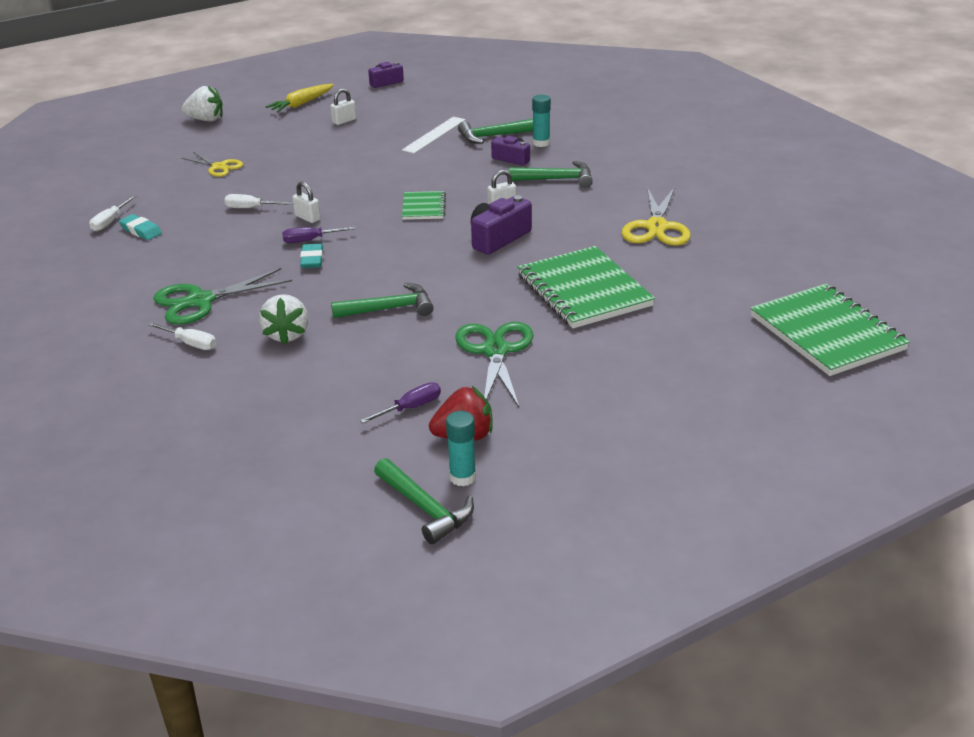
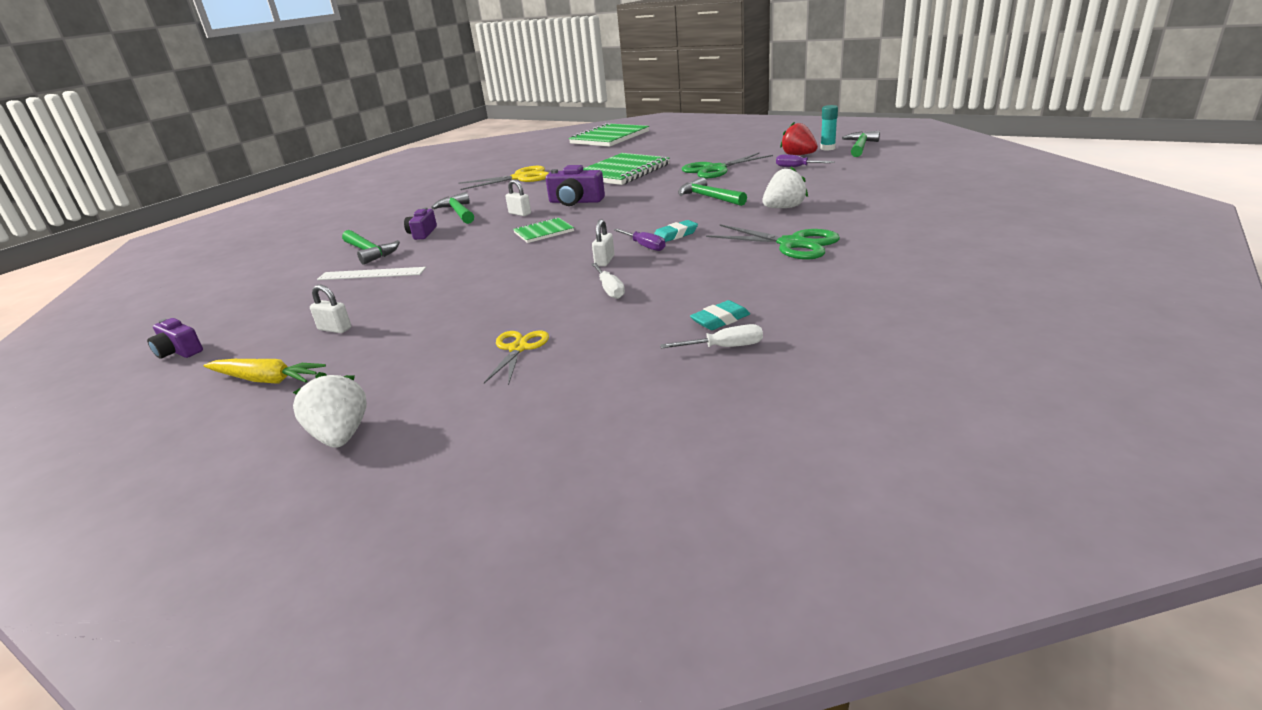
camera: 115 degrees left, 5 degrees down
(141, 231) = (720, 320): turquoise eraser -> turquoise eraser turned 45 degrees clockwise
(190, 343) = (846, 225): white screwdriver -> none
(541, 143) = (382, 233): turquoise glue stick -> none

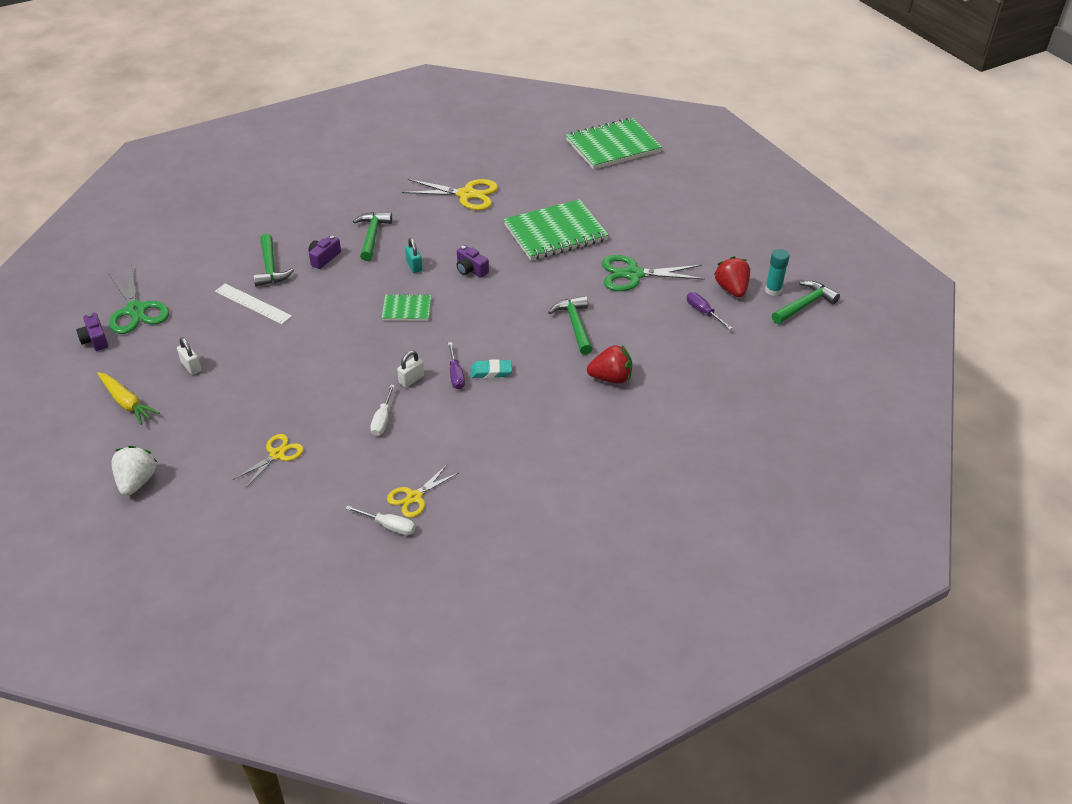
camera: 25 degrees right, 15 degrees up
(520, 213) = (414, 266): white padlock -> turquoise padlock
(575, 201) = (471, 269): purple camera -> purple camera, size x0.64
(720, 320) = (414, 497): turquoise eraser -> yellow scissors
(784, 208) = (611, 378): white strawberry -> red strawberry
(792, 244) = (556, 435): green scissors -> green scissors (136, 310)

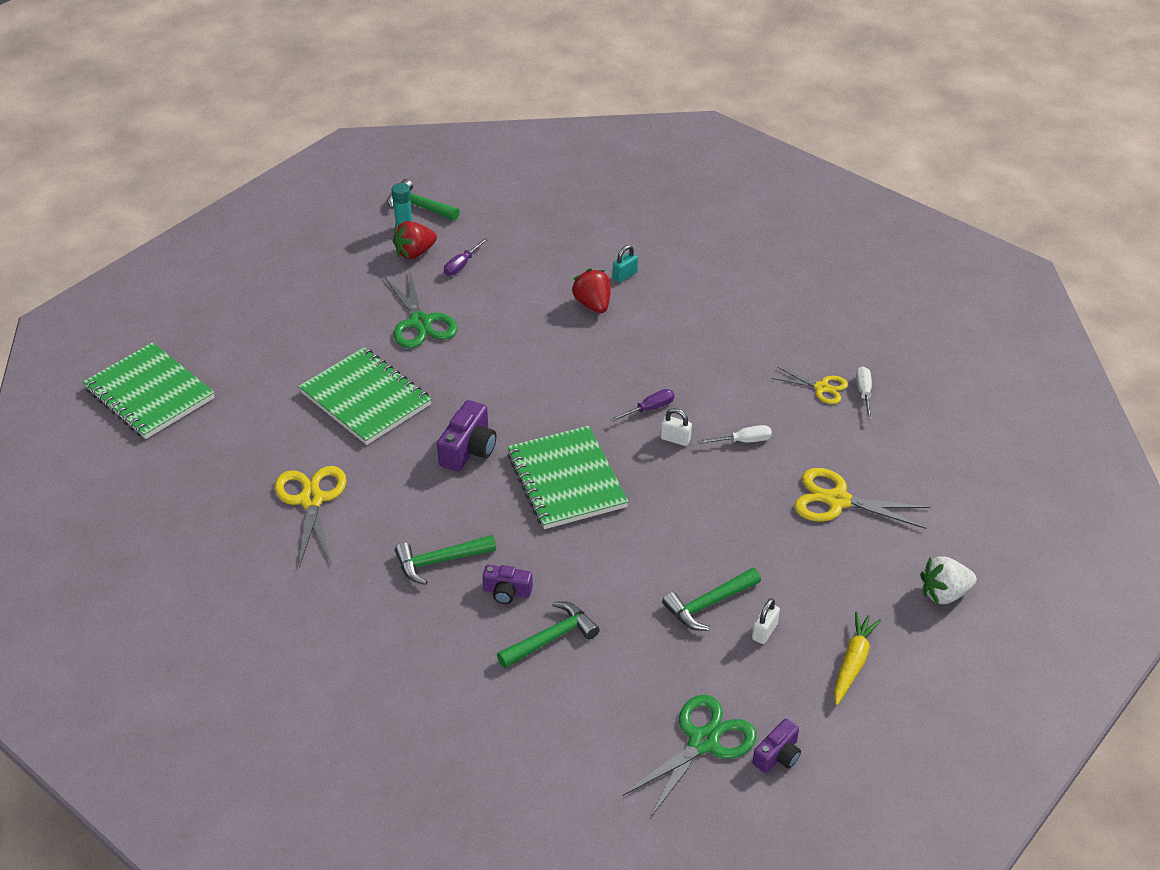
camera: 110 degrees left, 0 degrees up
(253, 304) = (628, 624): white ruler -> none
(277, 454) = (838, 500): yellow scissors -> yellow scissors, size x1.64
(407, 309) = (566, 480): green notebook -> green notebook, size x1.98
(414, 266) = (484, 500): turquoise padlock -> turquoise padlock (625, 275)
(471, 269) = (468, 449): purple camera -> purple camera, size x1.55
(491, 372) = (630, 385): turquoise eraser -> none
(575, 325) = (526, 345): green hammer -> green hammer (708, 604)

